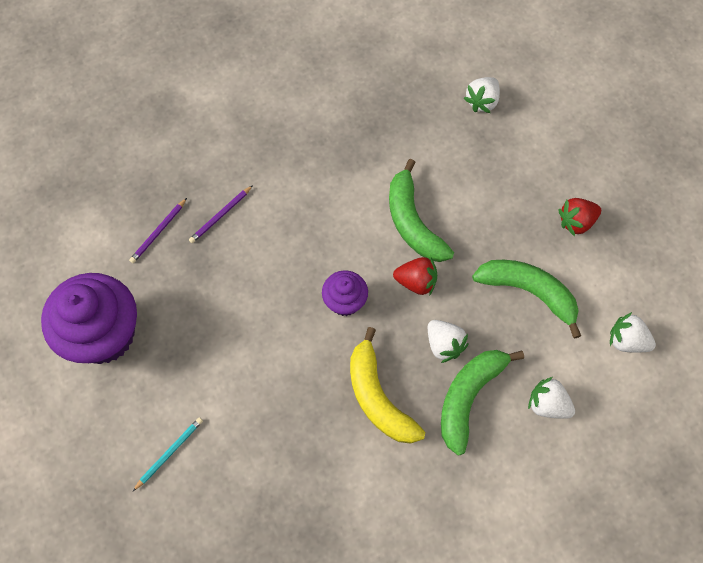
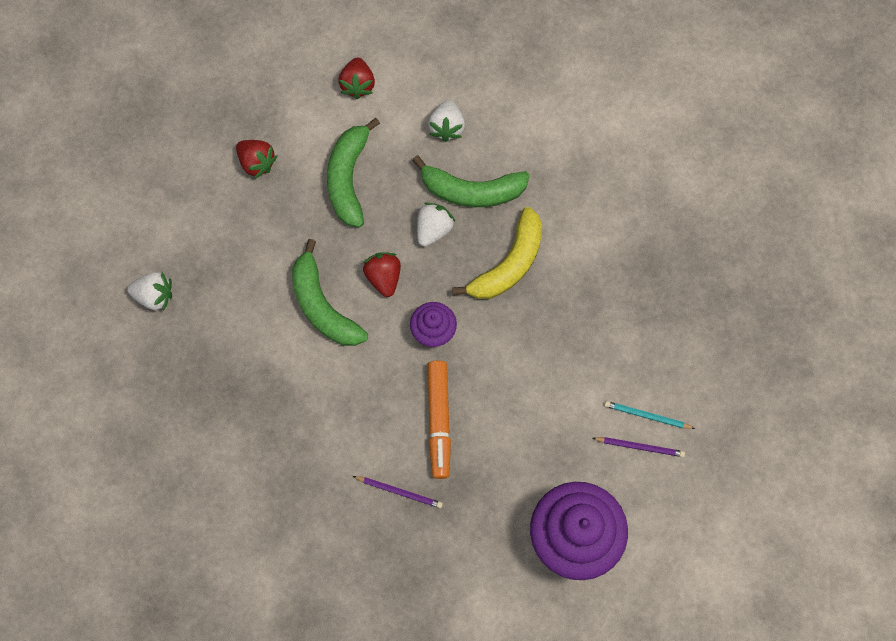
camera: 115 degrees left, 5 degrees up
(158, 232) = (445, 544): purple pencil -> purple pencil (640, 447)
(262, 271) = (439, 421): none -> orange marker
(413, 222) = (323, 306): green banana -> green banana turned 105 degrees clockwise
(626, 341) = (357, 85): white strawberry -> red strawberry

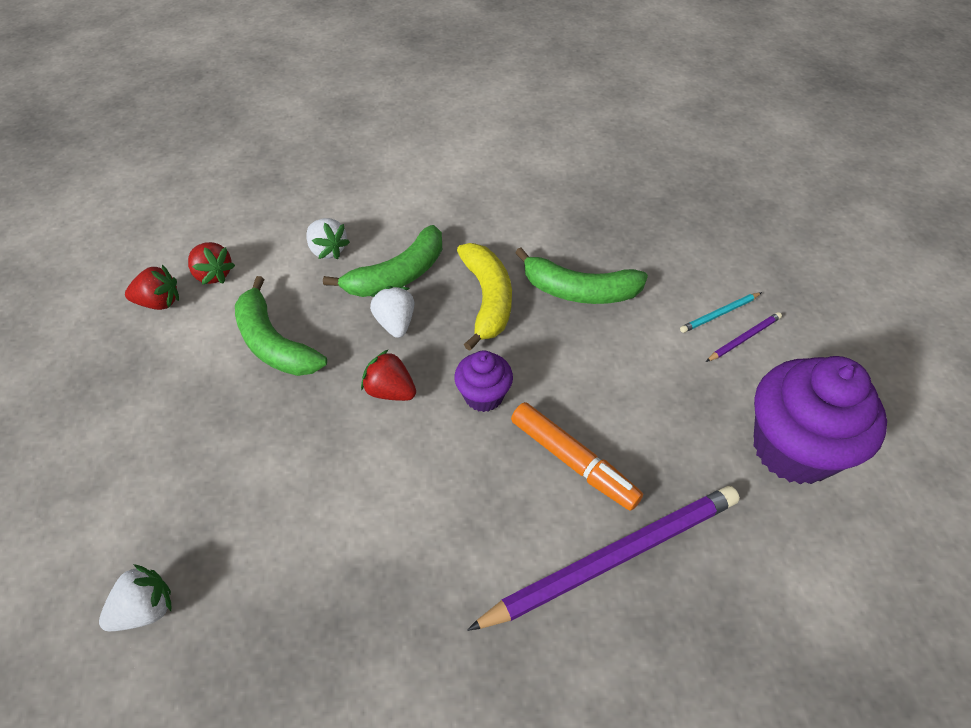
camera: 45 degrees left, 20 degrees down
(257, 163) = (163, 396): red strawberry -> red strawberry (159, 302)
(323, 306) = (355, 460): green banana -> green banana (579, 290)
(399, 491) = (613, 557): purple pencil -> purple pencil, size x2.38

